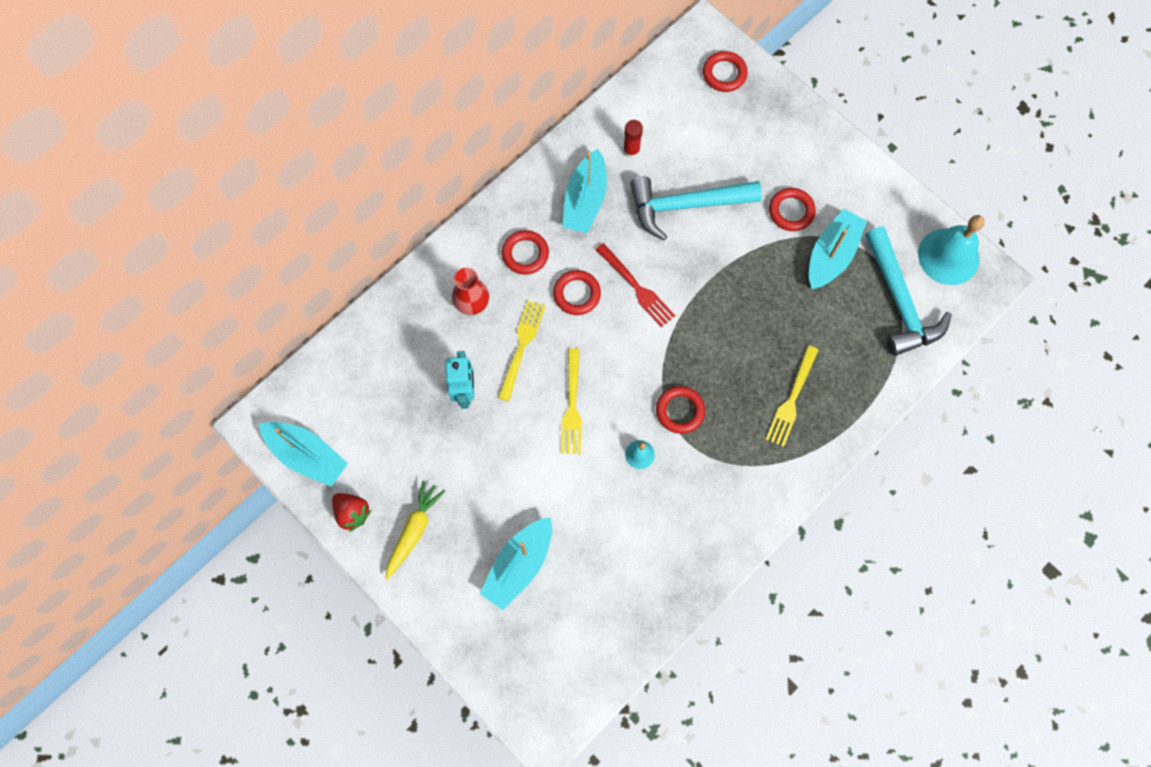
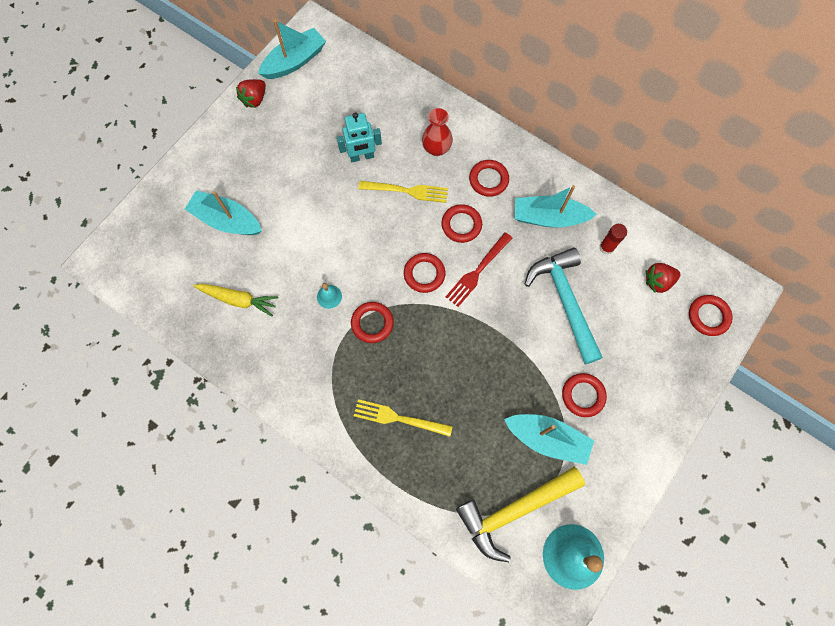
camera: 80 degrees right, 0 degrees up
(307, 455) = (294, 61): turquoise boat -> turquoise boat turned 150 degrees counterclockwise
(414, 530) = (246, 142): yellow carrot -> yellow carrot (238, 299)
(572, 405) = (363, 237): yellow fork -> none
(630, 345) = (424, 274): none -> red ring
(678, 110) = (658, 281): none -> red strawberry
(899, 301) = (514, 510): turquoise hammer -> yellow hammer

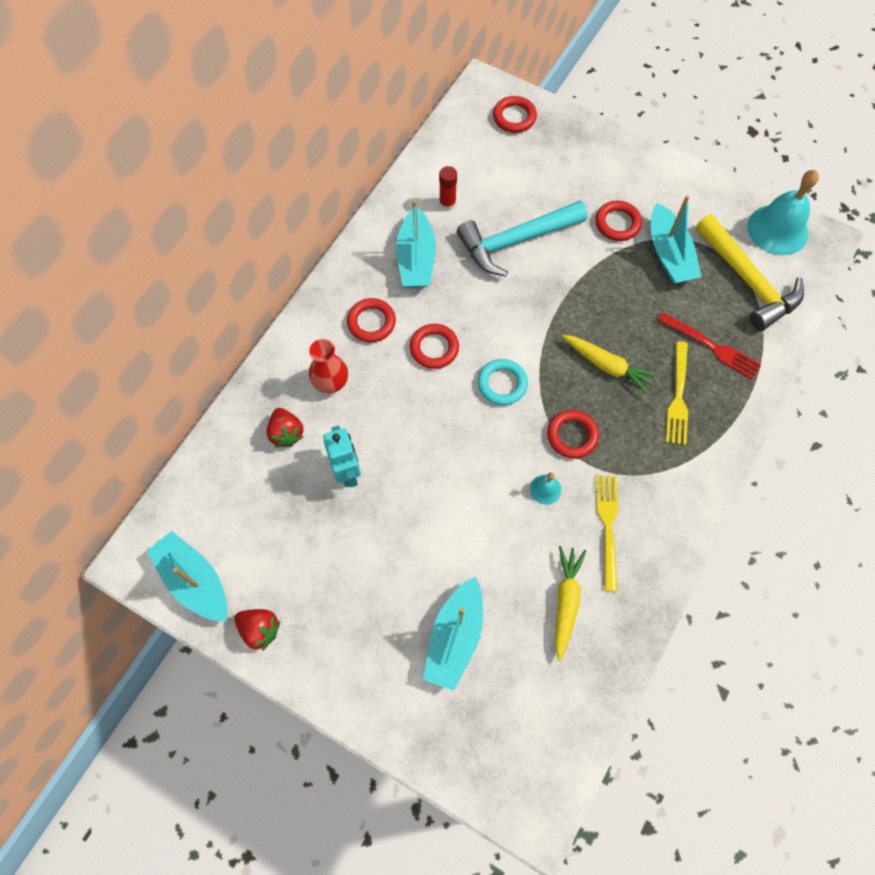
camera: 95 degrees left, 5 degrees down
(407, 191) = (393, 412): yellow fork -> yellow fork (608, 527)
(424, 274) = (502, 384): red ring -> turquoise ring
(434, 362) = (607, 366): none -> yellow carrot
(477, 271) = (491, 327): red fork -> red fork (711, 346)
(547, 438) = (669, 254): turquoise boat -> turquoise boat turned 150 degrees clockwise
(658, 281) = (481, 158): red strawberry -> red strawberry (286, 433)

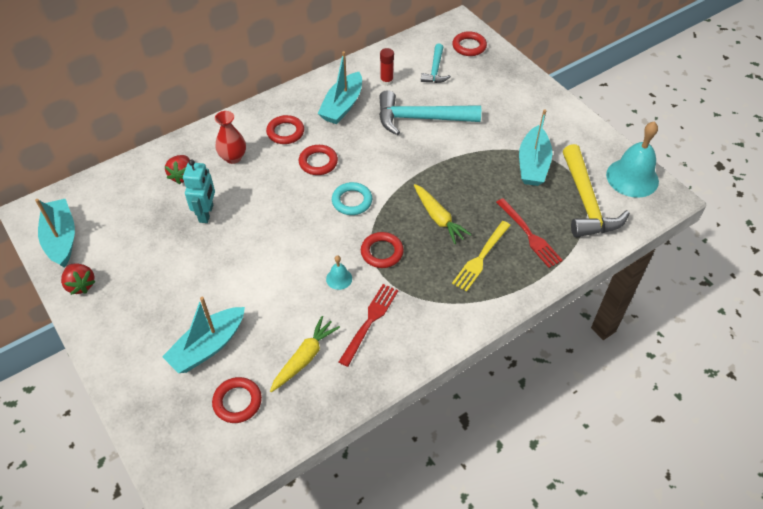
camera: 25 degrees right, 15 degrees down
(494, 166) = (435, 70): none -> turquoise hammer
(608, 527) = (369, 321): yellow fork -> red fork
(617, 223) = (505, 132): red ring -> red ring (237, 402)

